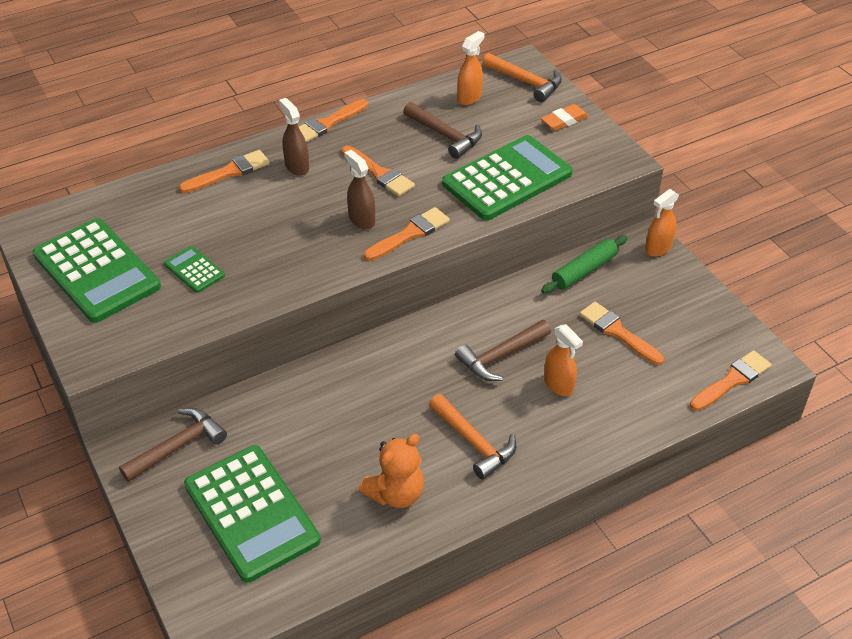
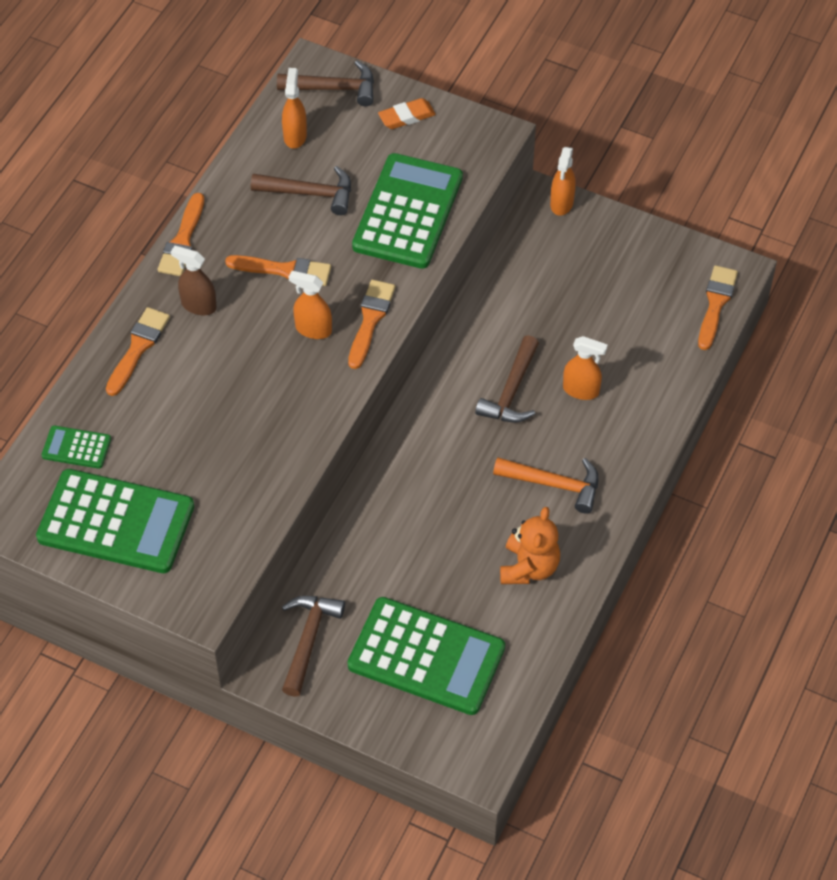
camera: 35 degrees left, 10 degrees up
(194, 270) = (207, 468): green calculator -> green calculator (76, 447)
(361, 219) = (313, 329): brown spray bottle -> orange spray bottle
(526, 82) = (334, 88): orange hammer -> brown hammer
(564, 120) = (406, 116): orange eraser -> orange eraser turned 45 degrees clockwise
(584, 270) = (515, 263): green rolling pin -> none
(618, 332) = (591, 310): orange brush -> none

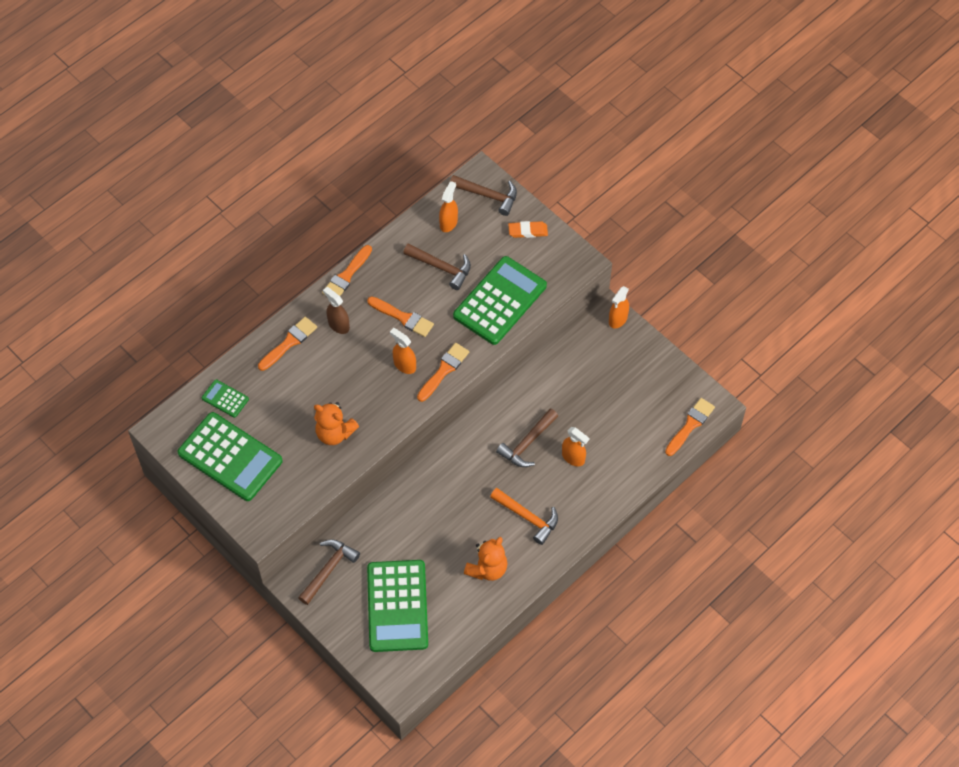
camera: 20 degrees right, 5 degrees up
(253, 445) = (334, 433): none -> orange teddy bear
(426, 657) = (397, 606): green calculator -> green calculator turned 45 degrees clockwise

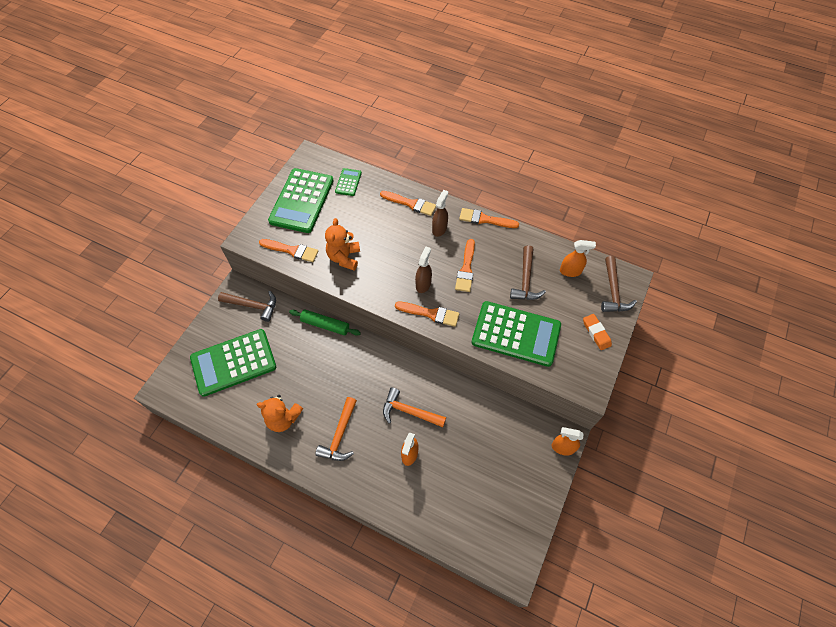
camera: 70 degrees right, 0 degrees up
(389, 497) = (325, 325): none -> green rolling pin
(404, 365) = (423, 284): orange spray bottle -> brown spray bottle
(527, 443) = (409, 411): brown hammer -> orange hammer
(690, 425) = (483, 553): orange brush -> orange brush (292, 250)

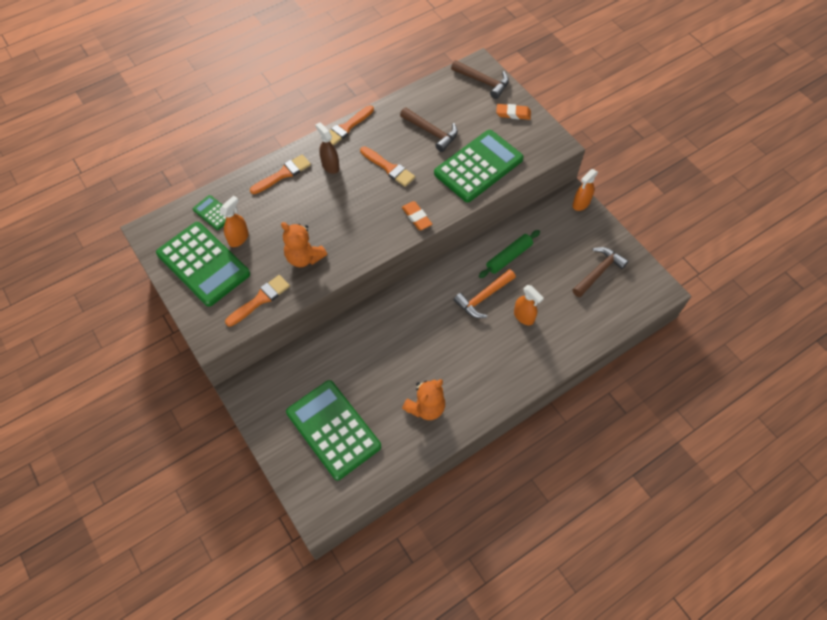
camera: 60 degrees left, 0 degrees up
(233, 362) = (333, 429): green calculator -> green calculator turned 135 degrees clockwise
(253, 306) = (277, 383): brown hammer -> brown hammer (598, 271)
(325, 325) = (347, 326): green rolling pin -> green rolling pin (509, 257)
(340, 435) = (473, 365): orange hammer -> none
(423, 284) = (381, 208): brown spray bottle -> none
(430, 314) = (416, 217): orange brush -> orange eraser
(570, 271) = (444, 98): orange spray bottle -> orange spray bottle (238, 238)

